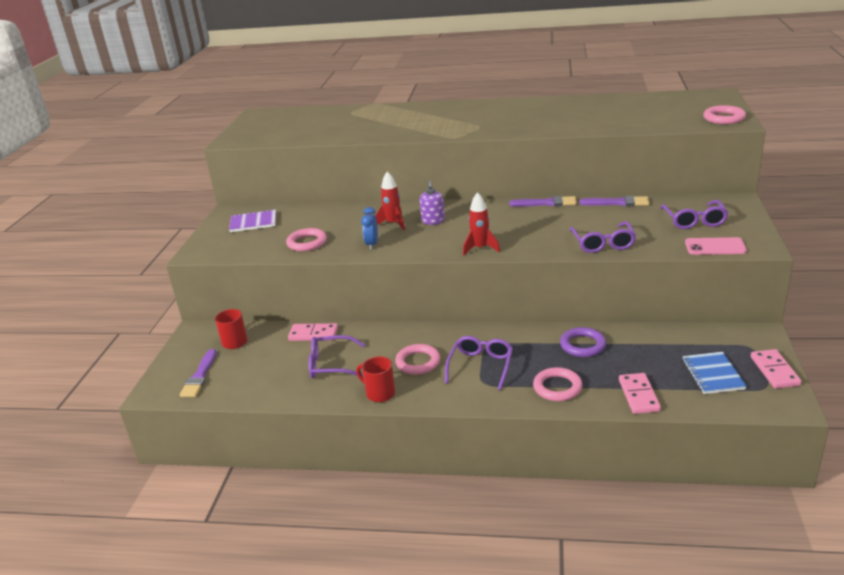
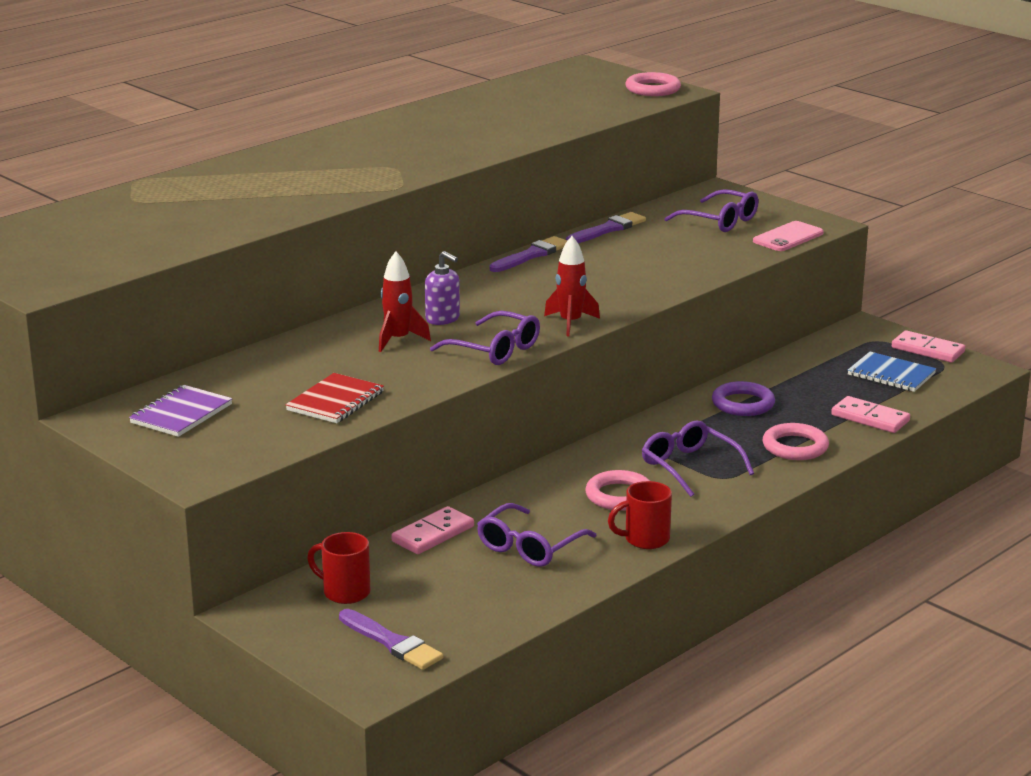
camera: 55 degrees left, 5 degrees down
(307, 243) = (335, 401): pink ring -> red notebook
(372, 244) = (430, 369): blue clock -> none
(603, 243) = (683, 271): purple glasses -> purple glasses (494, 350)

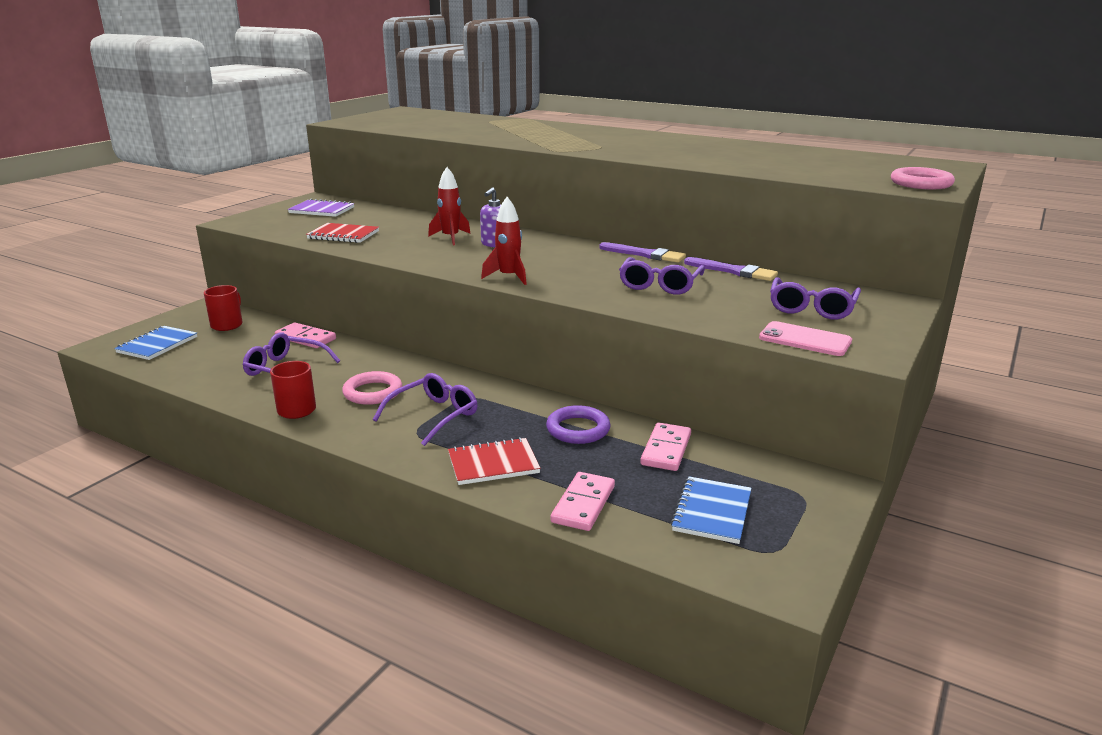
camera: 75 degrees right, 0 degrees up
(392, 643) = (157, 345): purple brush -> blue notebook
(494, 350) = (443, 261): purple glasses -> purple glasses (660, 285)
(795, 447) = (493, 464): pink ring -> red notebook
(927, 350) = (808, 535): pink domino -> pink domino (666, 450)

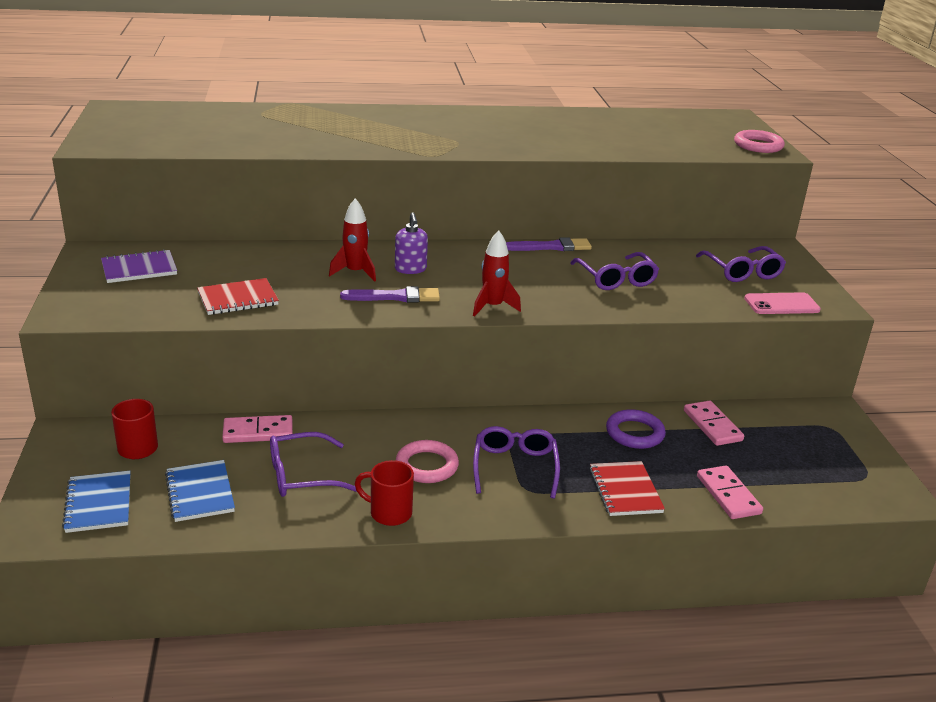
camera: 40 degrees left, 5 degrees up
(493, 464) = (625, 490): red notebook -> red notebook turned 45 degrees counterclockwise
(712, 512) = (802, 463): blue notebook -> blue notebook (200, 493)
(733, 271) = (641, 248): purple brush -> purple brush (395, 297)

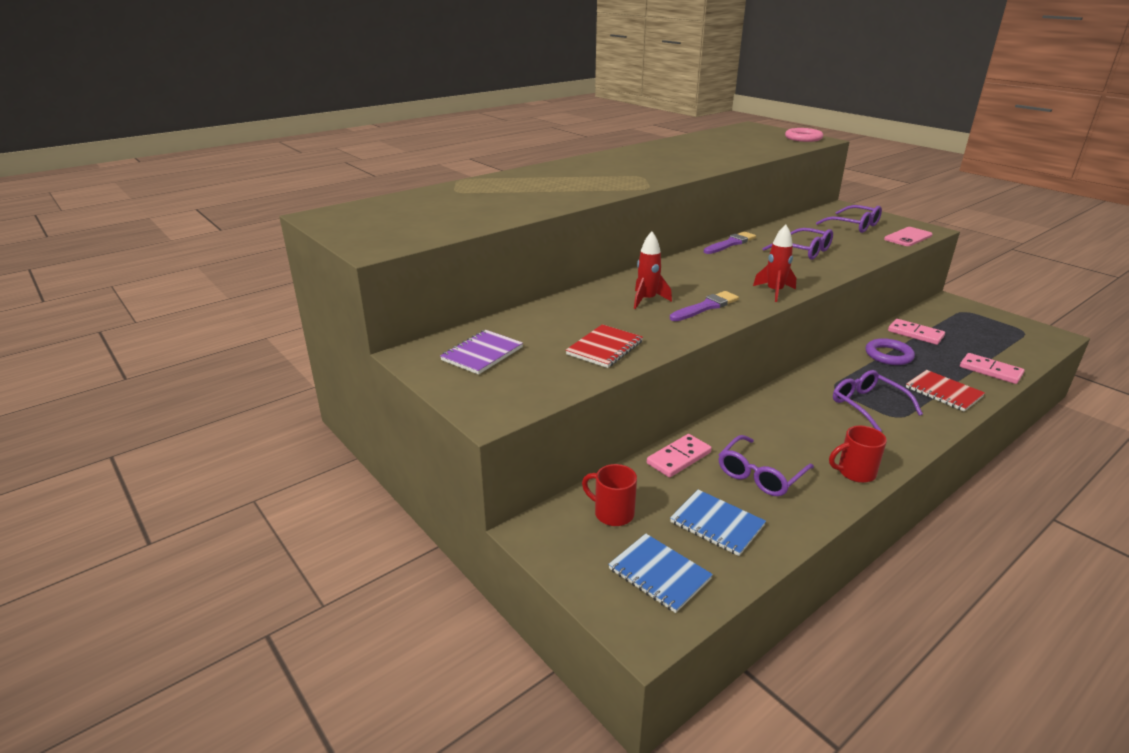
camera: 30 degrees left, 0 degrees up
(410, 269) = (677, 285): purple soap dispenser -> none
(427, 466) = (821, 429): pink ring -> none

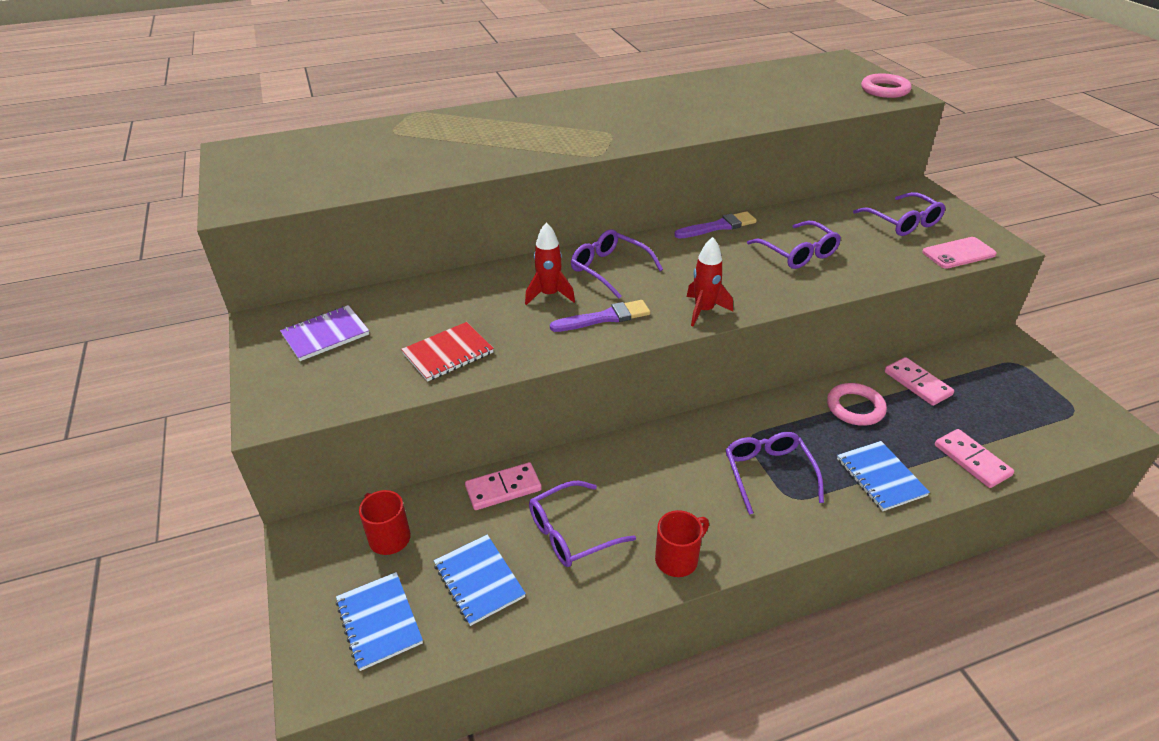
camera: 20 degrees right, 10 degrees up
(677, 278) = (609, 269): none -> purple glasses
(855, 472) = (678, 559): red mug -> red mug turned 135 degrees clockwise
(888, 355) = (855, 407): purple ring -> pink ring
(943, 392) = (880, 477): red notebook -> blue notebook

